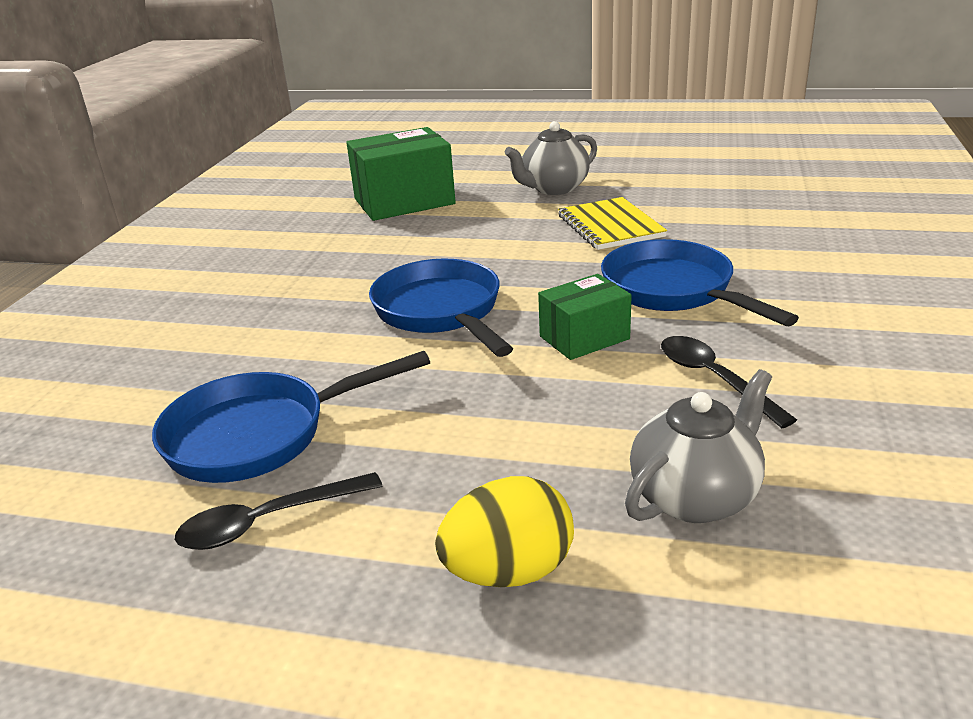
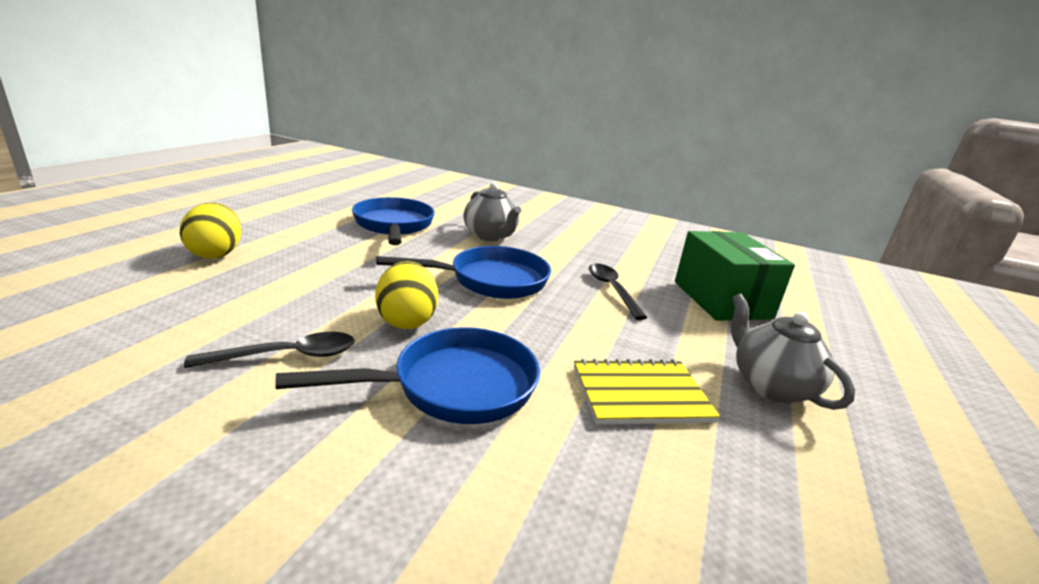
camera: 95 degrees right, 5 degrees down
(268, 521) = (324, 221): black spoon -> black spoon (612, 289)
(584, 338) = (407, 320): green box -> yellow egg
(695, 496) = (184, 307): grey teapot -> grey teapot (490, 236)

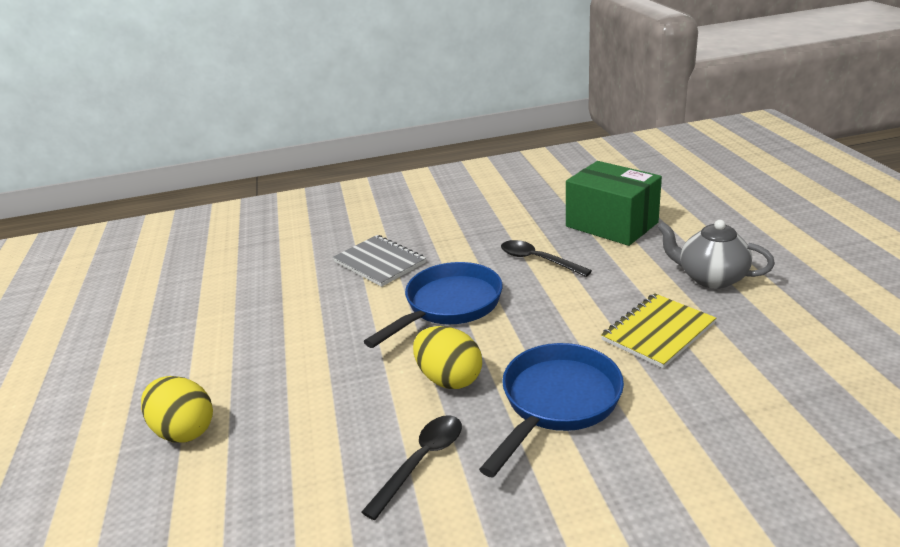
camera: 30 degrees left, 5 degrees up
(393, 226) = (281, 301): blue pan -> none
(490, 236) = (379, 262): grey teapot -> grey notebook

